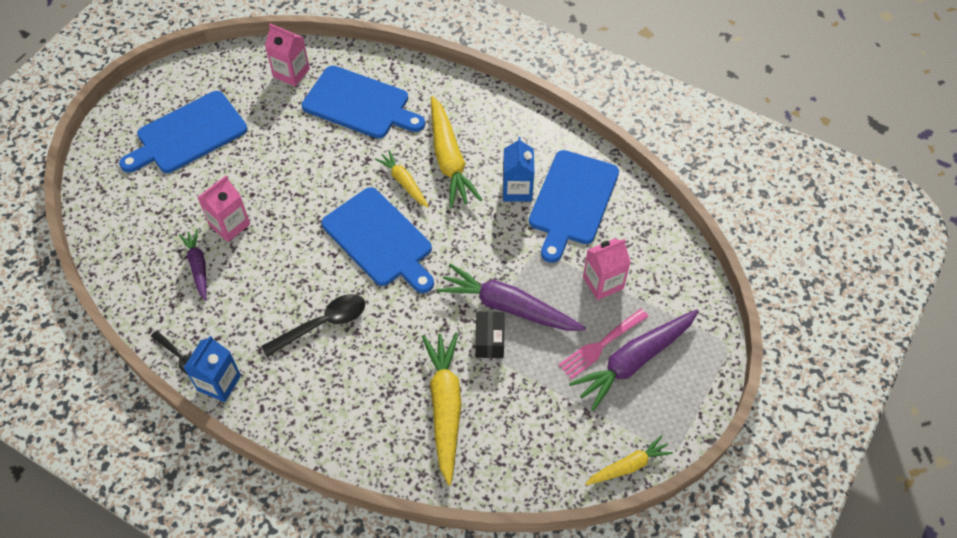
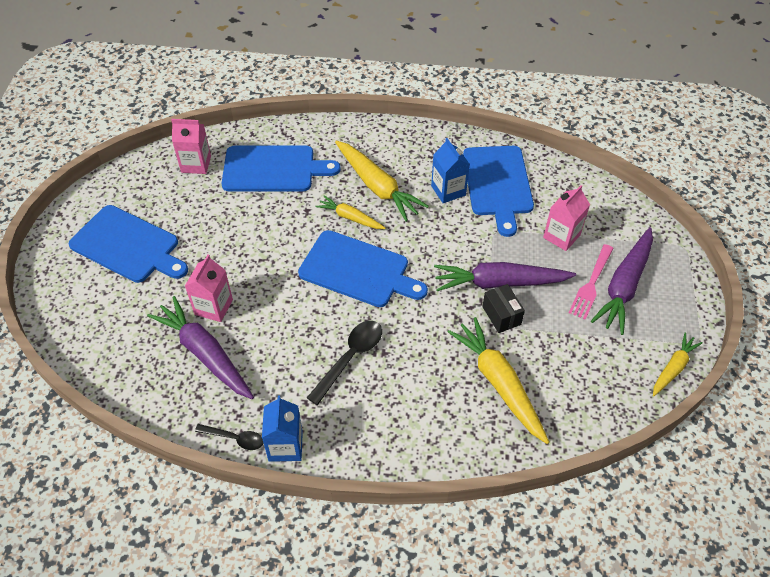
camera: 25 degrees left, 5 degrees down
(188, 134) = (128, 245): blue cutting board -> blue cutting board turned 90 degrees counterclockwise
(198, 266) = (205, 353): purple carrot -> purple carrot, size x1.75

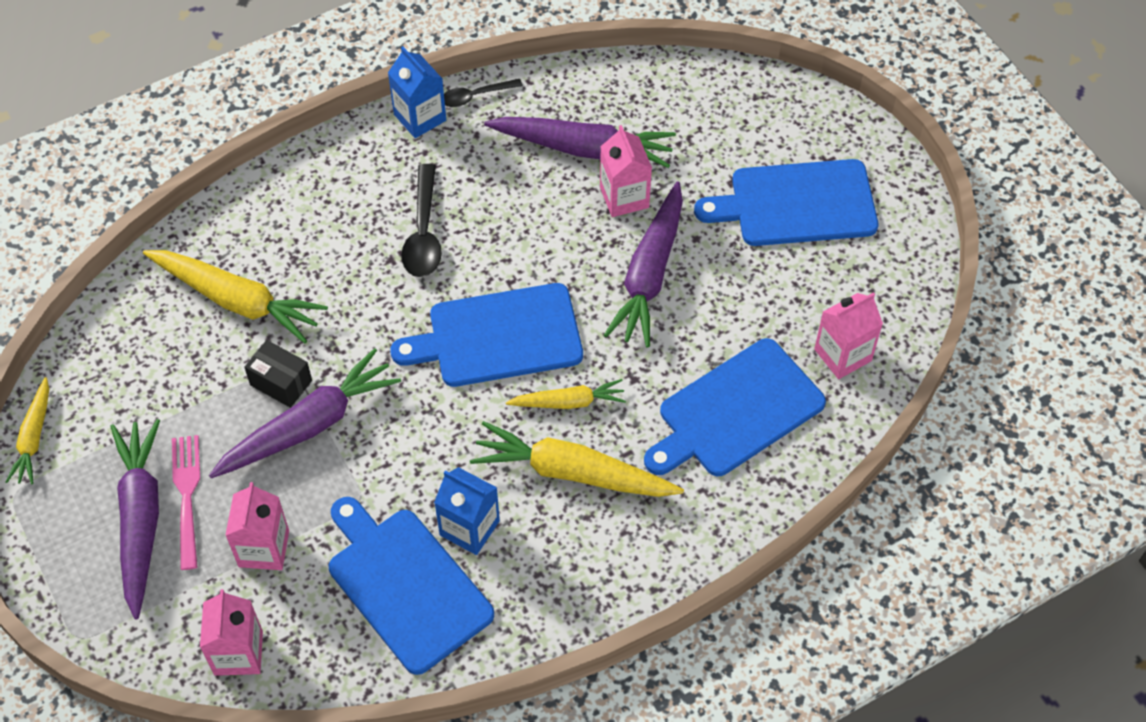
camera: 145 degrees right, 5 degrees up
(245, 255) = (649, 274): none -> purple carrot
(600, 199) = (238, 653): none -> pink carton

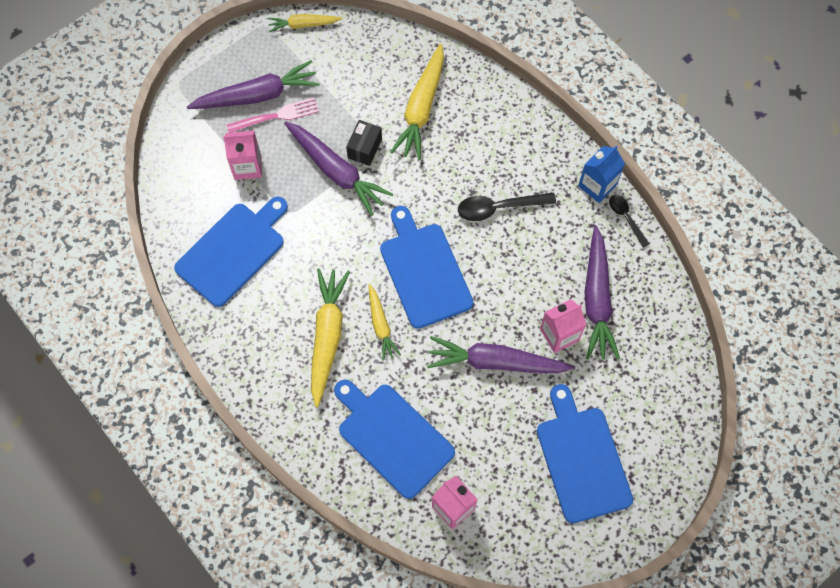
camera: 80 degrees right, 10 degrees up
(238, 653) = (178, 169): pink carton -> none
(469, 528) = (277, 280): blue carton -> none

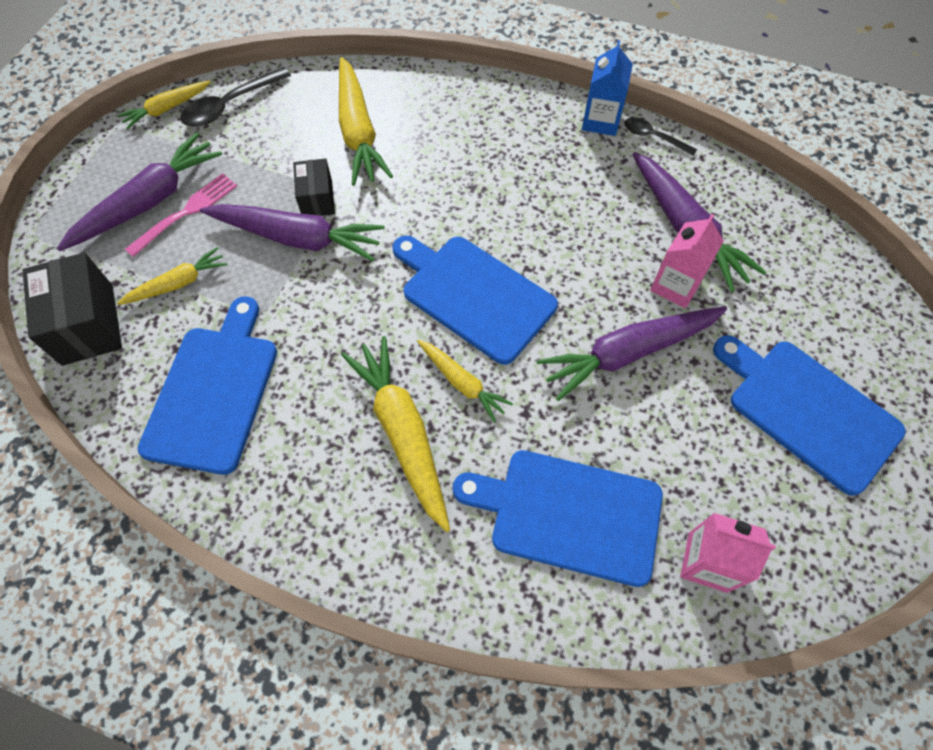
camera: 30 degrees left, 5 degrees down
(182, 167) = (88, 324): none -> black box
(247, 166) = (178, 283): pink carton -> yellow carrot
(499, 208) = (513, 189): black spoon -> black spoon (230, 105)

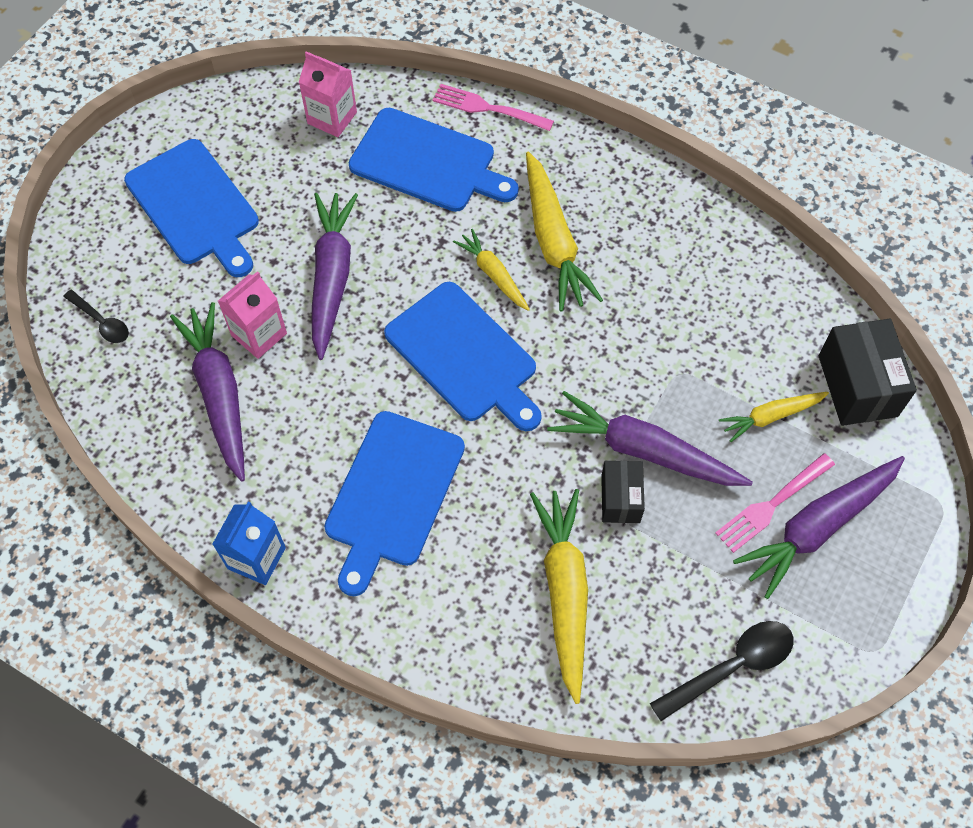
camera: 170 degrees left, 0 degrees up
(167, 109) = (816, 674): yellow carrot -> none
(213, 392) = (724, 301): blue cutting board -> blue cutting board (393, 494)
(512, 615) = (489, 108): none -> pink fork
(628, 353) = (332, 277): purple carrot -> purple carrot turned 75 degrees counterclockwise
(653, 137) = (202, 521): black spoon -> black spoon (101, 322)

